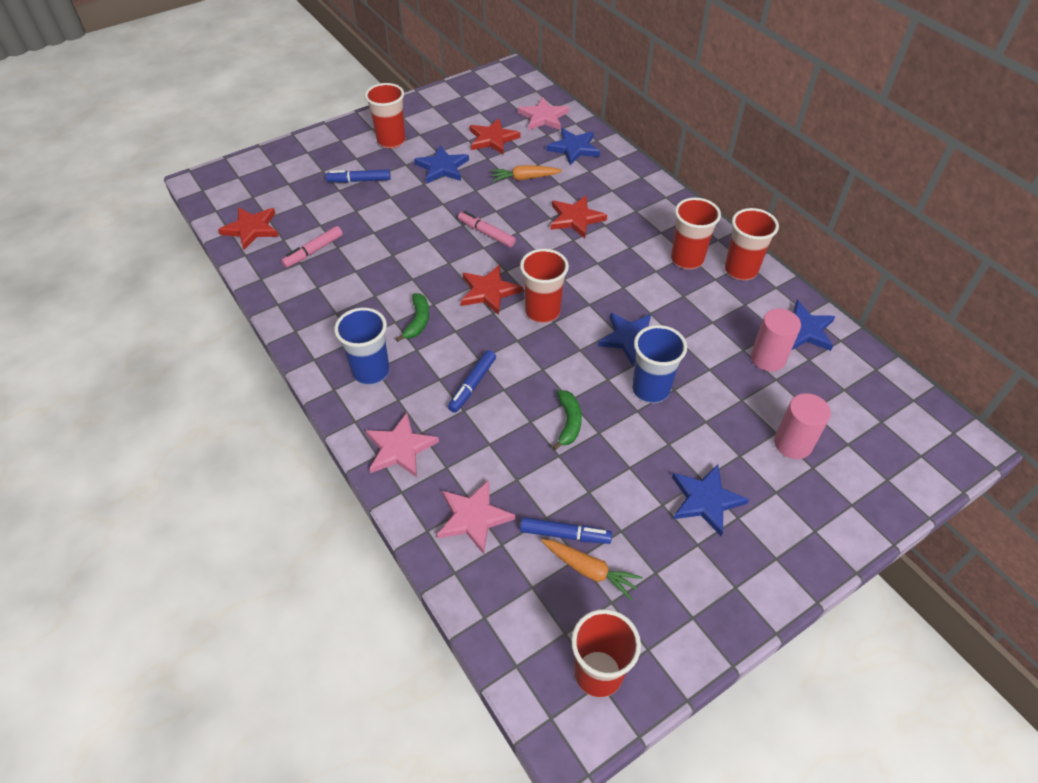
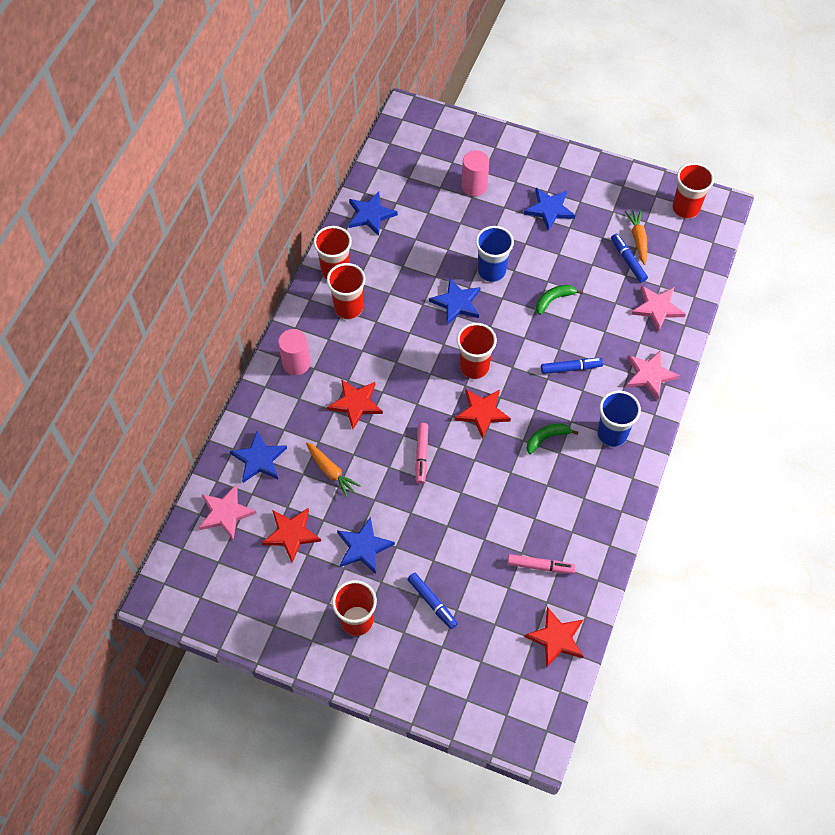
camera: 125 degrees left, 10 degrees up
(768, 358) = (413, 223): pink cylinder -> pink cylinder (296, 363)

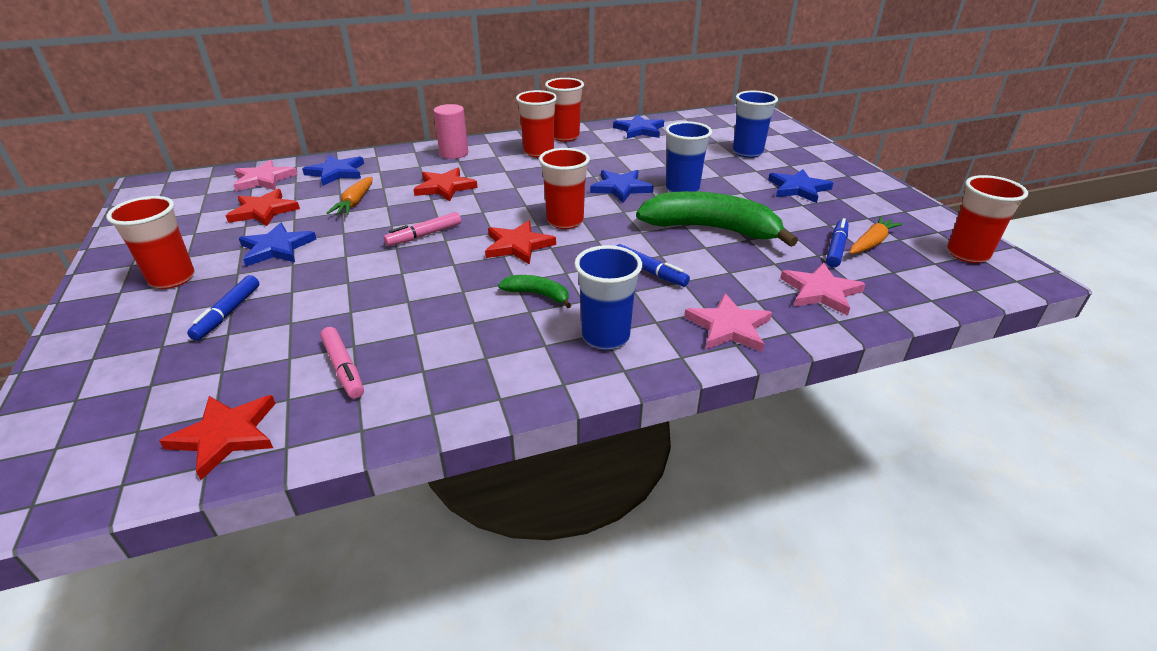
camera: 50 degrees right, 25 degrees down
(474, 186) = (747, 152): pink cylinder -> blue cup
(553, 300) = (711, 229): green banana -> green banana, size x2.23

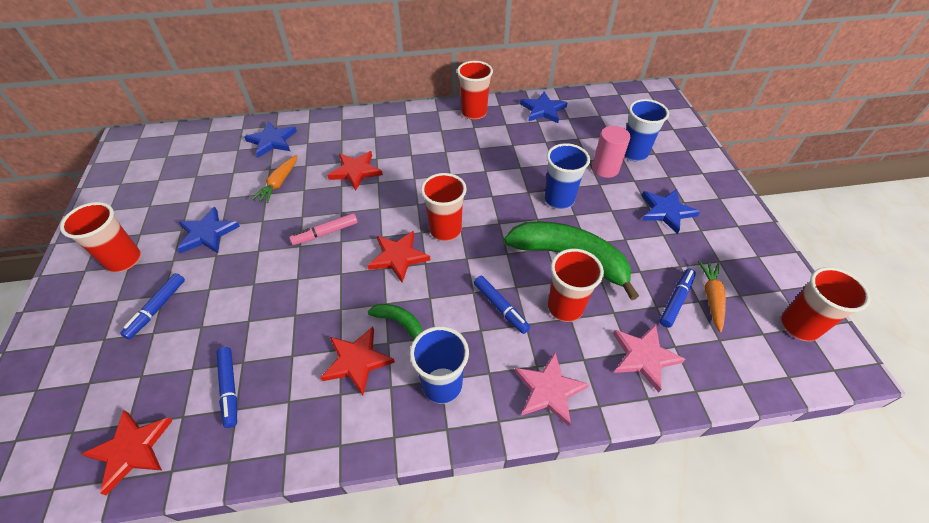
camera: 10 degrees right, 15 degrees up
(263, 179) = (213, 143): pink star -> none
(263, 211) = (206, 184): red star -> red star (357, 361)
(343, 368) = (230, 388): pink marker -> blue marker
(454, 153) = (373, 126): pink cylinder -> pink cylinder (605, 169)
(538, 152) = (445, 132): red cup -> red cup (565, 307)
(621, 188) = (505, 191): blue star -> none
(871, 243) = (711, 298): orange carrot -> orange carrot turned 45 degrees counterclockwise

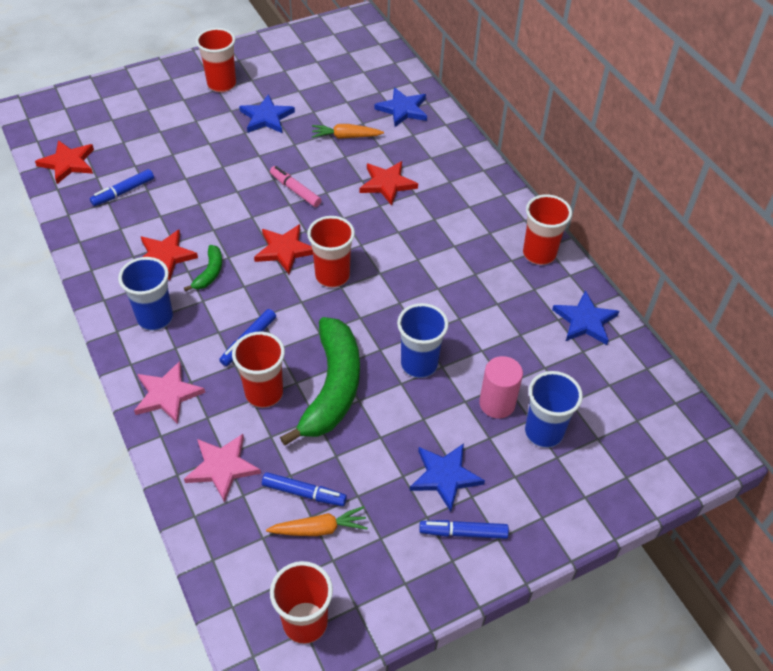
camera: 70 degrees right, 0 degrees up
(157, 308) = (182, 123): blue marker -> blue marker (463, 532)

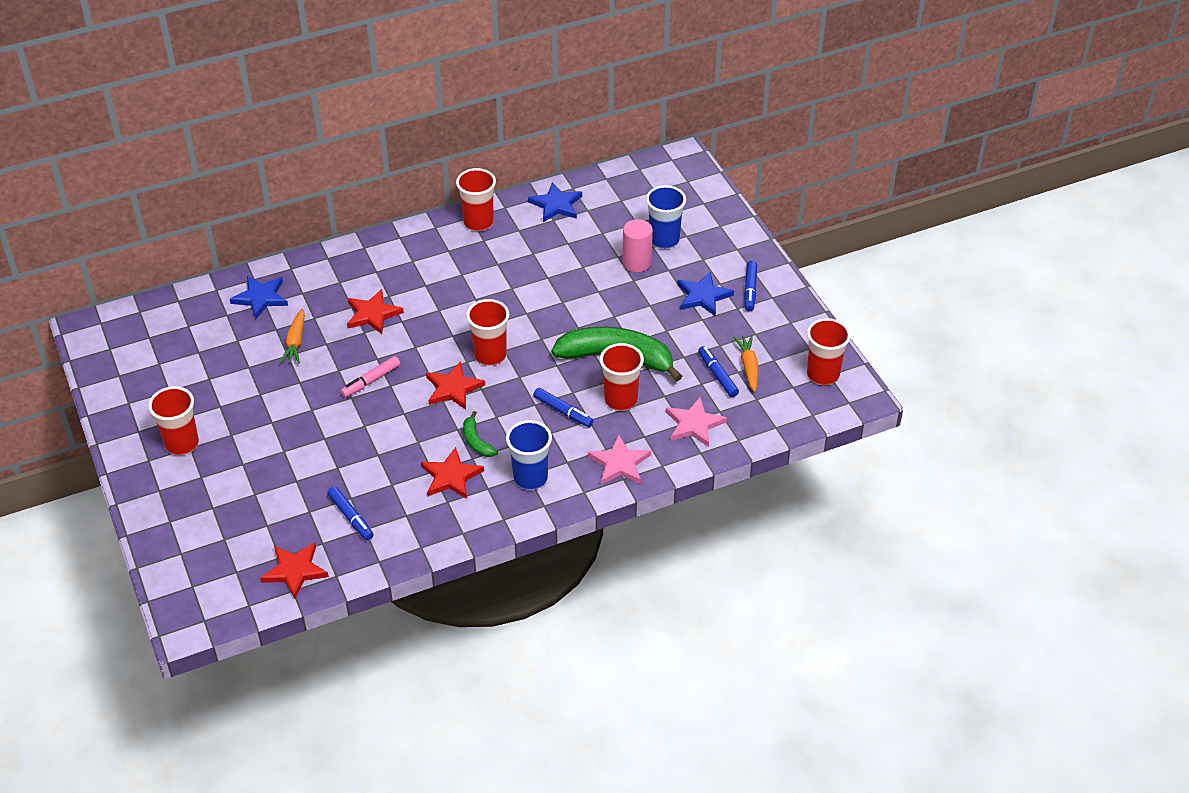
camera: 85 degrees left, 5 degrees down
(210, 272) = (476, 441): green banana -> green banana turned 135 degrees counterclockwise
(266, 117) = (250, 404): blue star -> none
(304, 493) = (717, 375): blue marker -> blue marker turned 45 degrees counterclockwise
(419, 364) = (595, 304): blue cup -> none

